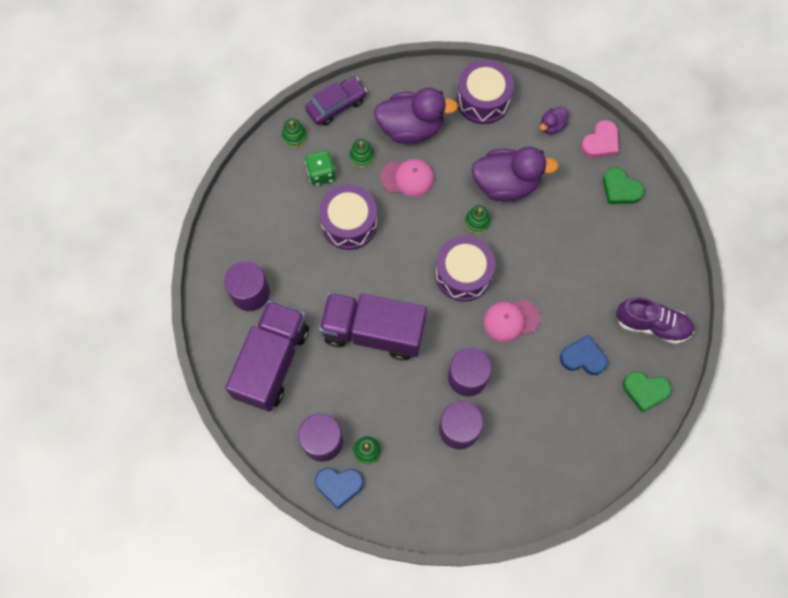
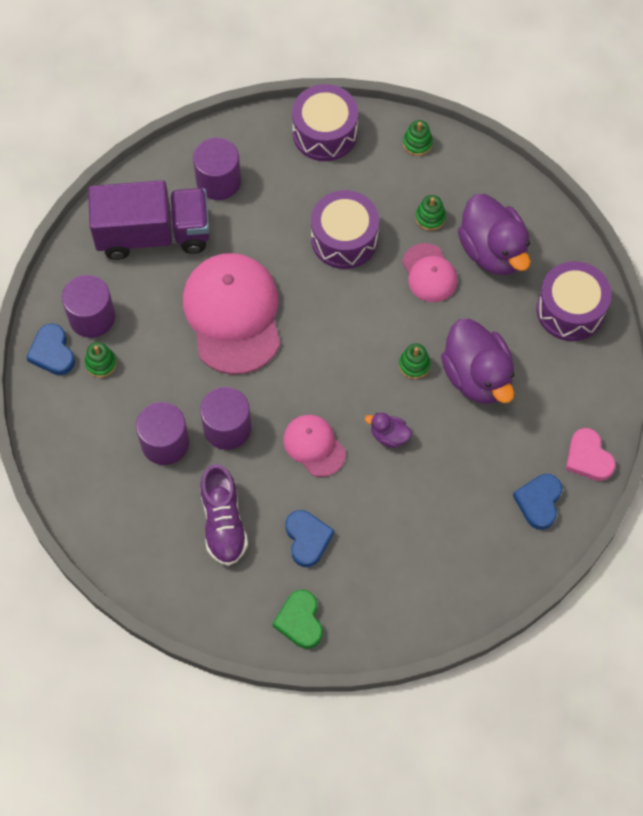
camera: 65 degrees right, 5 degrees down
(321, 174) = (387, 187): green dice -> none
(336, 105) = (478, 166): purple car -> none
(373, 332) = (233, 314): purple truck -> pink cap
(463, 274) = (344, 376): purple drum -> purple drum (325, 133)
(551, 126) = (579, 396): purple duck -> purple duck (389, 436)
(600, 142) = (588, 458): pink heart -> pink heart turned 45 degrees clockwise
(620, 189) = (539, 502): green heart -> blue heart
(652, 325) = (384, 600): purple shoe -> purple shoe (223, 522)

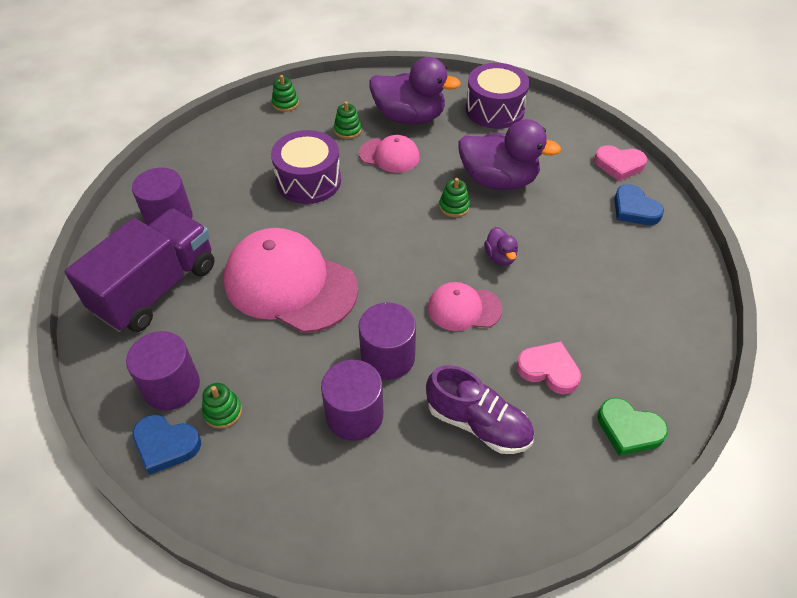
camera: 50 degrees left, 15 degrees down
(307, 539) = (548, 370): blue heart -> pink heart
(325, 133) = (215, 140): purple drum -> none
(389, 436) = (500, 257): purple duck -> purple duck turned 75 degrees counterclockwise

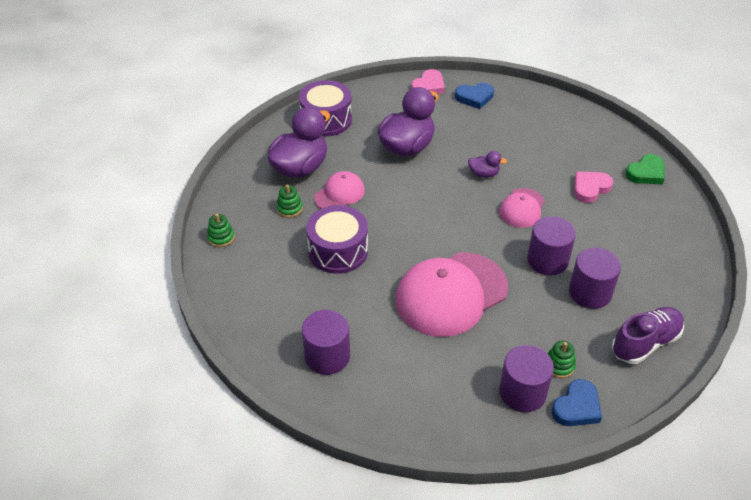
camera: 65 degrees left, 5 degrees down
(156, 288) = (411, 382): purple truck -> none
(454, 206) = (420, 179): green stacking toy -> none
(478, 423) = (618, 235): purple shoe -> purple shoe (645, 343)

